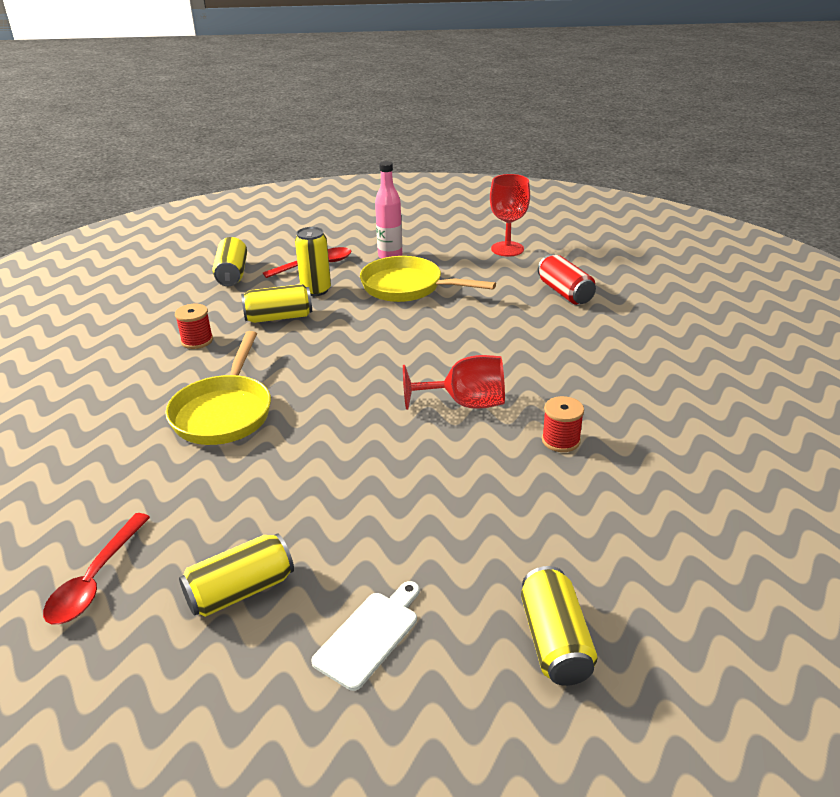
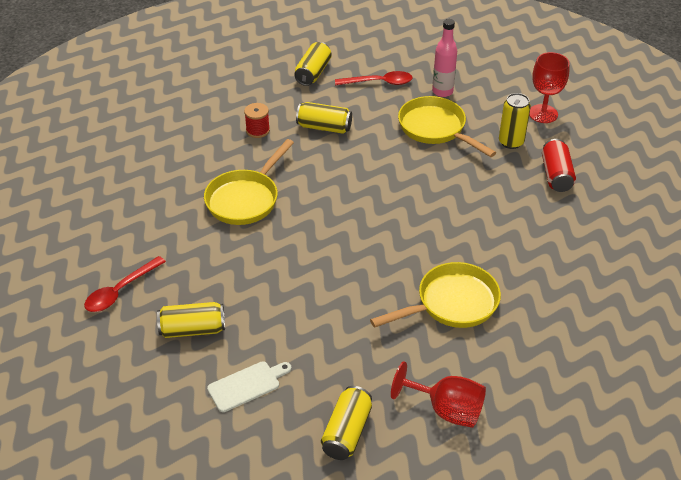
camera: 25 degrees right, 10 degrees up
(316, 290) = (365, 109): yellow can -> yellow can (511, 142)
(465, 403) = (407, 250): red goblet -> red goblet (446, 410)
(561, 440) = (451, 303): red spool -> yellow pan

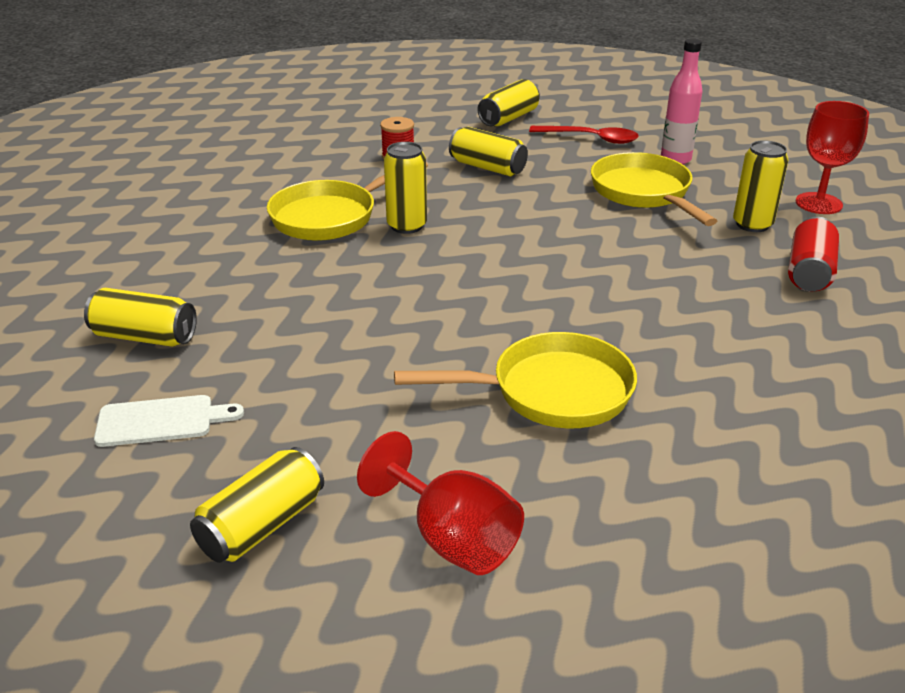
camera: 20 degrees right, 10 degrees down
(120, 291) = (91, 276): red spoon -> none
(300, 195) = (407, 226): none -> yellow can

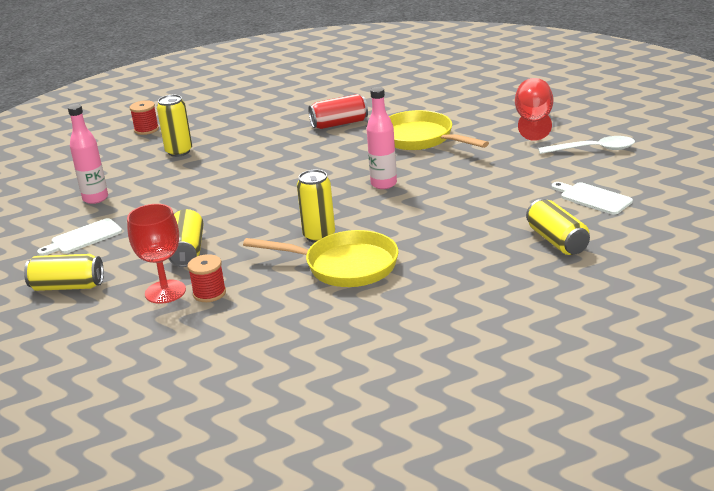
camera: 125 degrees left, 5 degrees down
(262, 525) = (593, 149): yellow can -> white spoon
(457, 303) = (383, 184): none -> pink bottle
(591, 139) = (83, 238): red spoon -> white cutting board
(644, 193) = (169, 189): yellow pan -> none
(809, 272) = (223, 127): red can -> red can (339, 124)
(818, 203) = (125, 145): red goblet -> red goblet (165, 292)
(861, 226) = (146, 129): none -> red spool

